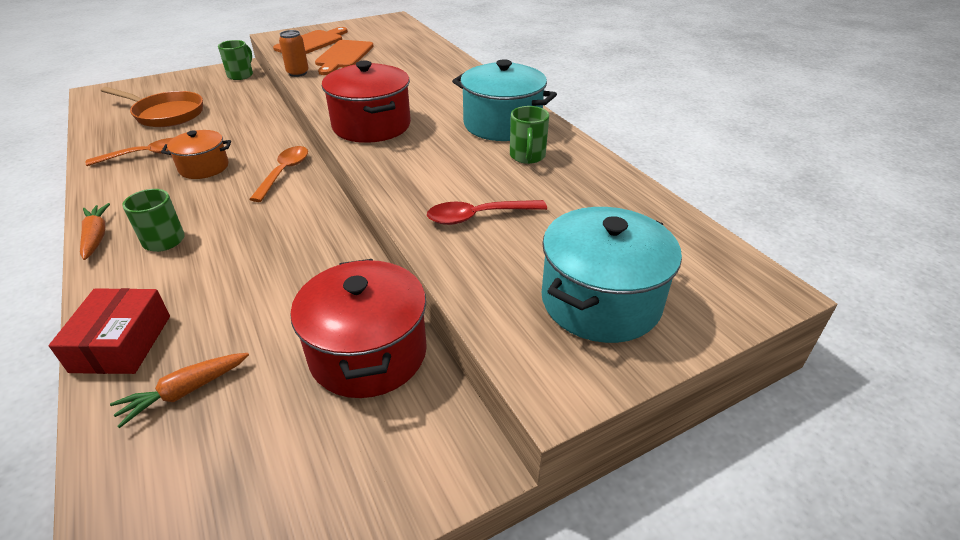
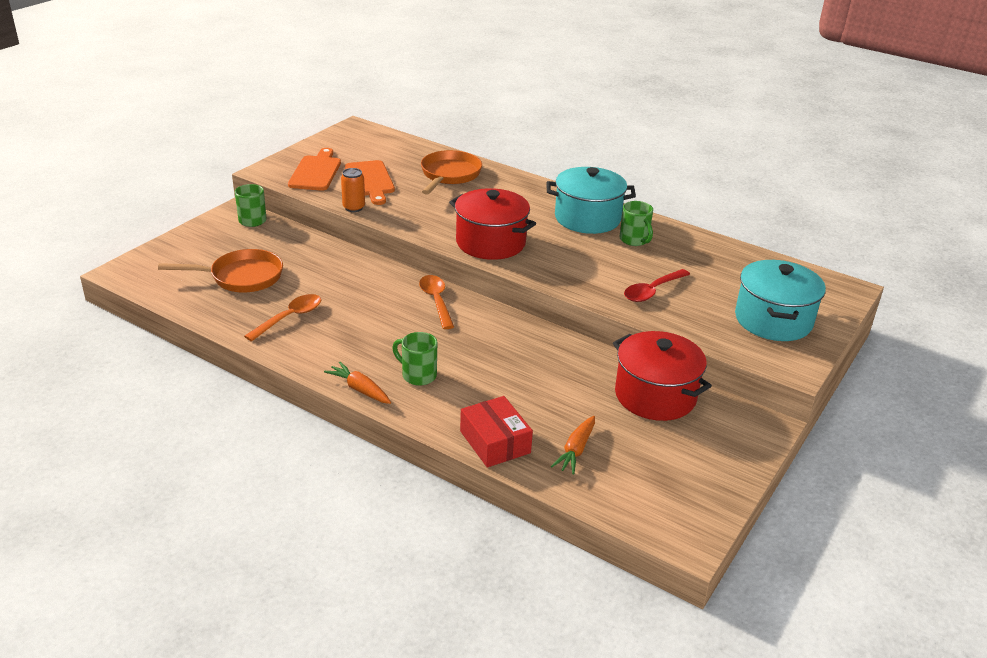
camera: 30 degrees left, 5 degrees down
(204, 167) = (360, 315): orange pot -> none
(418, 63) = (449, 175): none -> orange pan

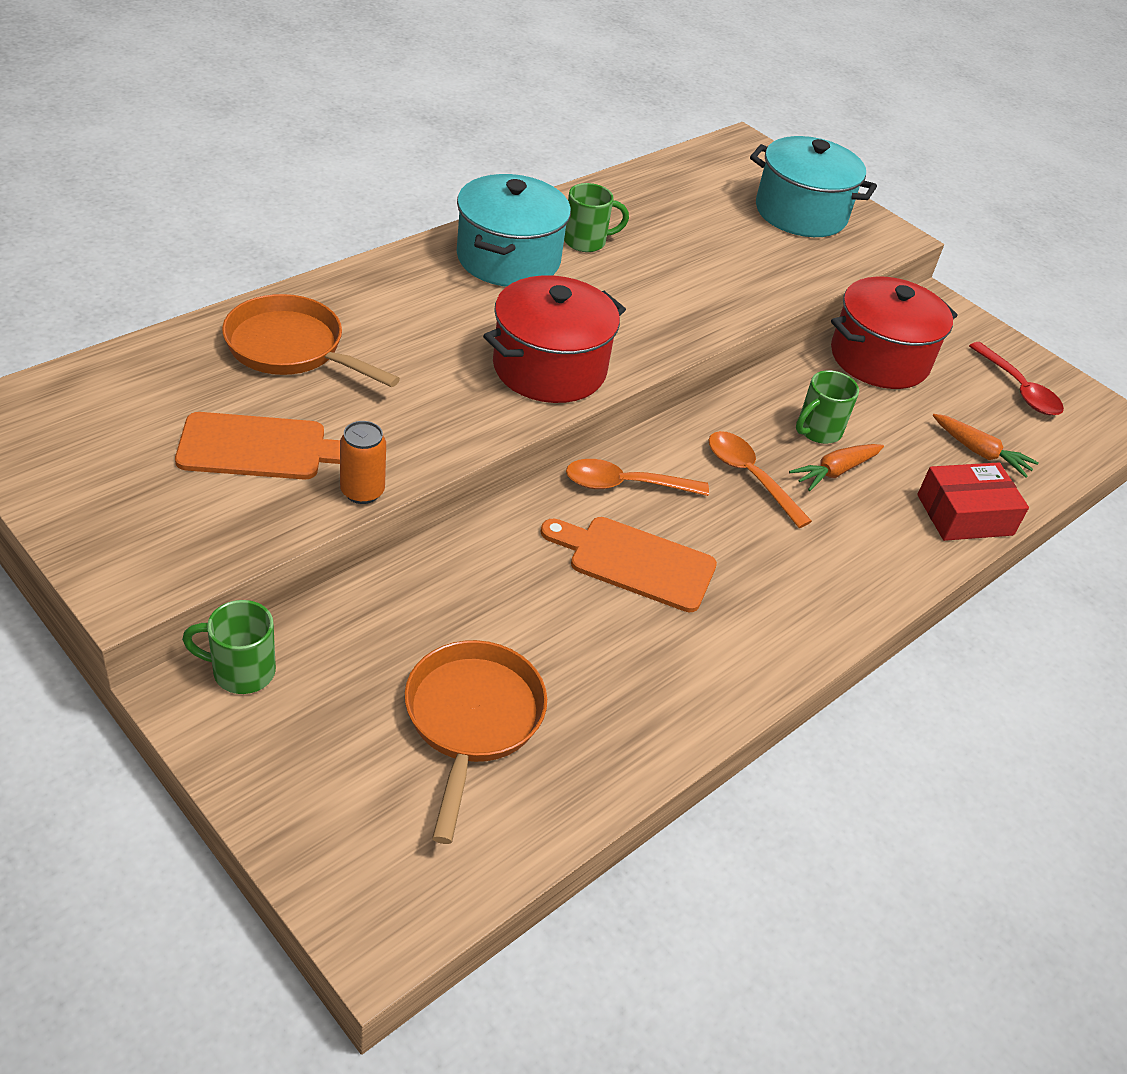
camera: 80 degrees left, 10 degrees up
(289, 318) = (632, 671): orange spoon -> orange spoon (749, 476)
(316, 172) = (177, 513): orange cutting board -> orange cutting board (635, 562)
(360, 389) = (845, 621): orange carrot -> orange carrot (835, 471)
(418, 375) = (817, 551): green mug -> green mug (817, 431)
(652, 291) = (720, 272): red spoon -> red spoon (1018, 389)

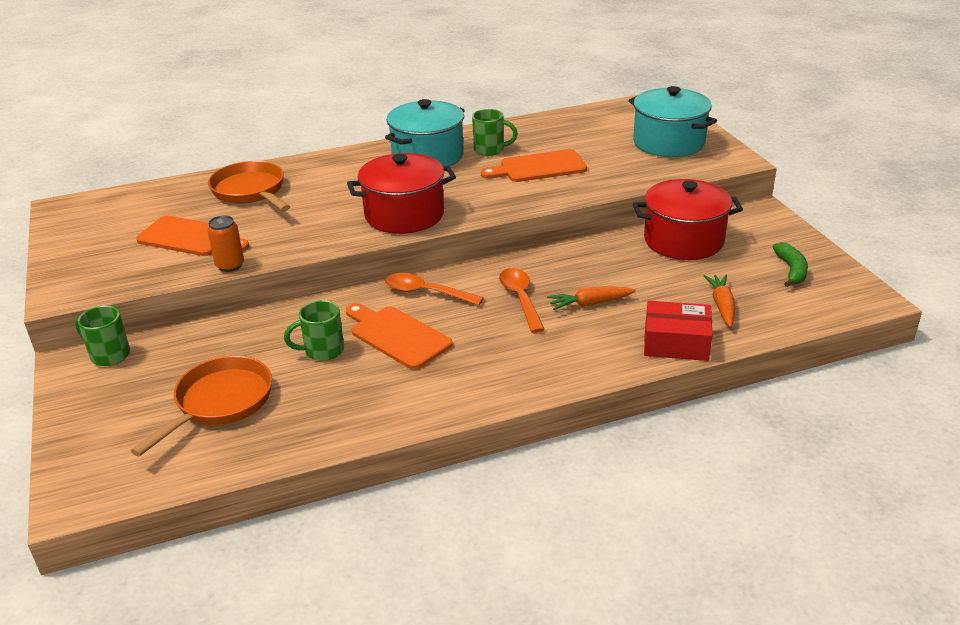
camera: 30 degrees right, 10 degrees down
(670, 267) = (539, 167): none -> orange cutting board
(817, 431) = (596, 278): green mug -> green mug (322, 351)
(979, 452) = (722, 306): orange carrot -> orange carrot turned 150 degrees counterclockwise
(1018, 389) = (791, 270): red spoon -> green banana

